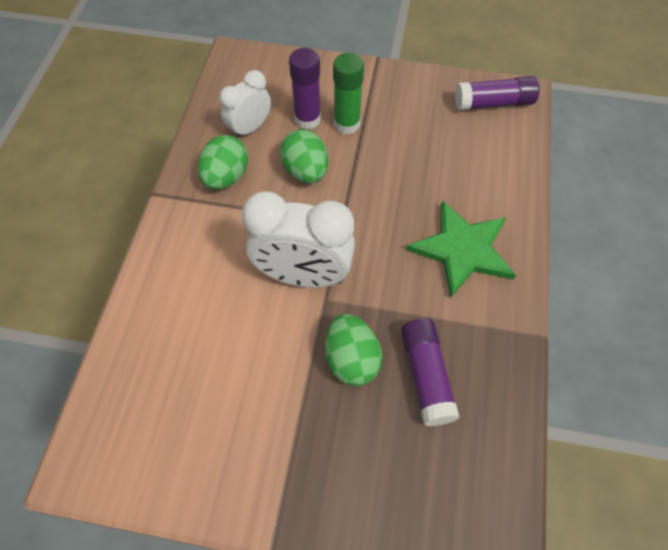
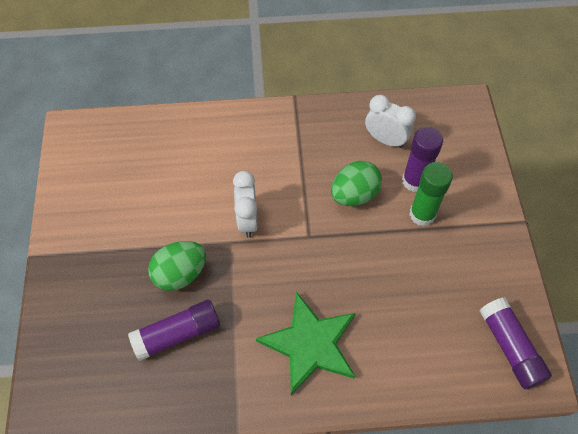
camera: 75 degrees right, 0 degrees up
(226, 177) = (327, 138): green egg -> none
(303, 276) = (247, 220): white clock -> white clock, size x0.60

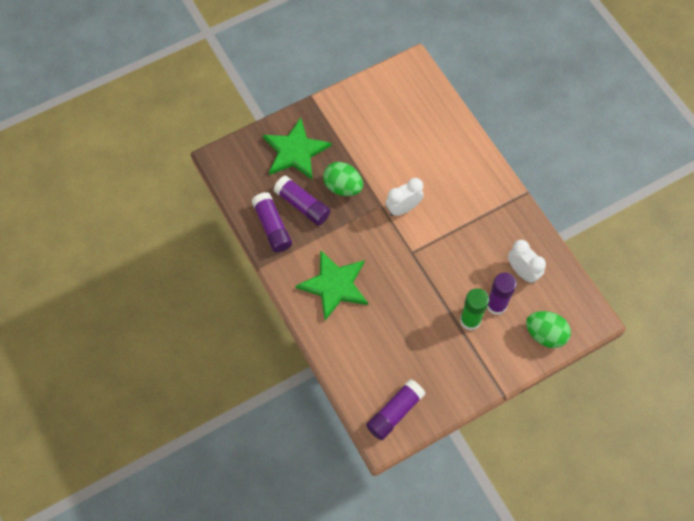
camera: 65 degrees right, 5 degrees up
(95, 309) = (295, 151): none -> green star
(187, 387) = (272, 227): none -> purple glue stick
(354, 195) = (461, 268): green egg -> green egg (545, 334)
(385, 140) = (522, 272): white clock -> white clock turned 45 degrees counterclockwise

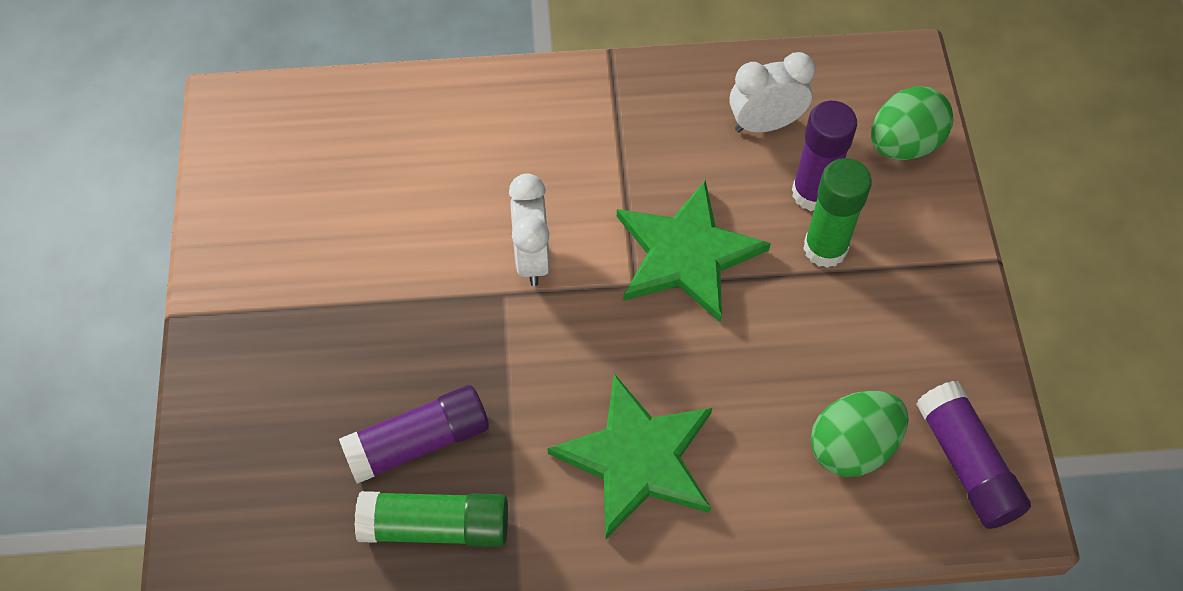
camera: 65 degrees left, 5 degrees down
(272, 227) = (435, 526): purple glue stick -> green glue stick
(295, 151) = (282, 402): green star -> green star (687, 254)
(343, 187) = (421, 346): green egg -> green egg (852, 447)

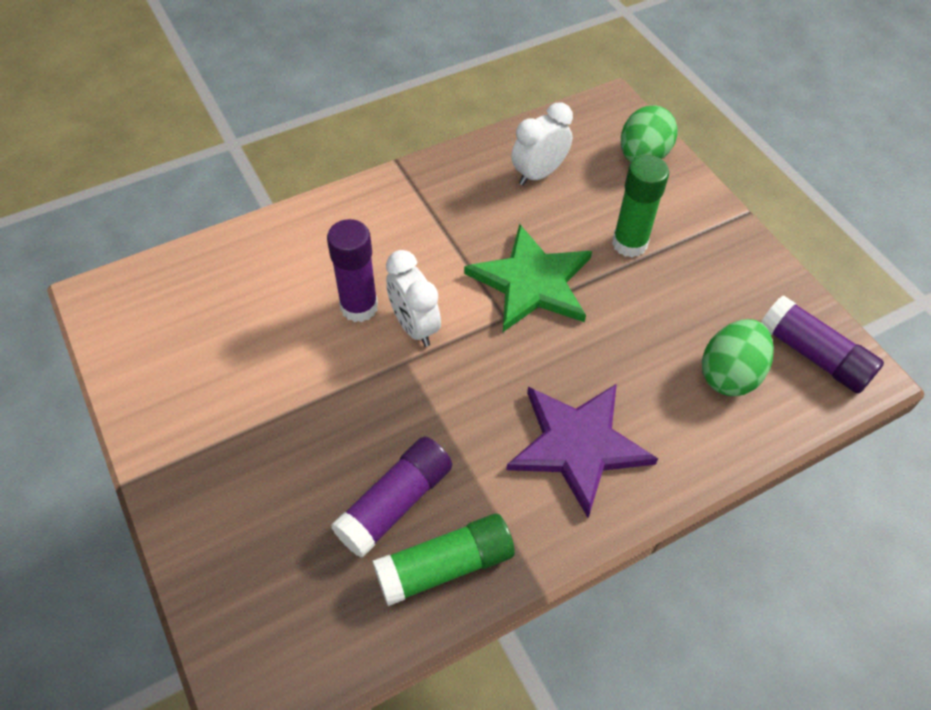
camera: 25 degrees left, 5 degrees down
(637, 458) = (578, 445): green star -> purple star
(813, 193) = (599, 209): purple glue stick -> purple glue stick (359, 307)

